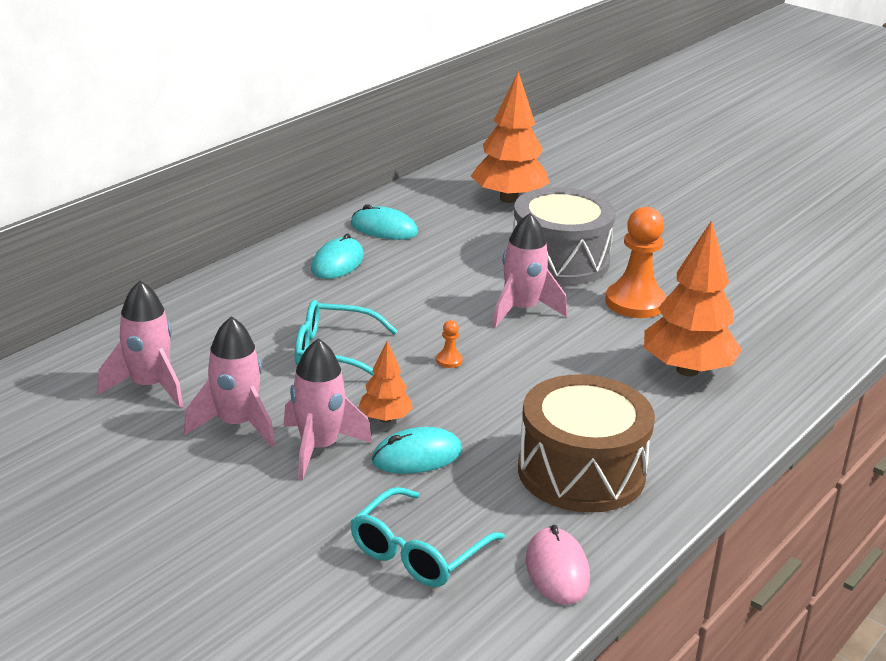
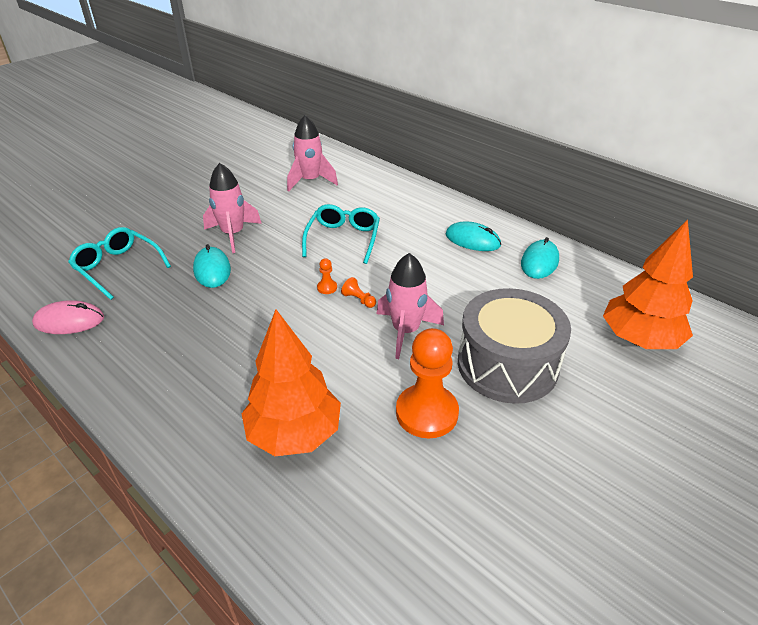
camera: 95 degrees right, 10 degrees up
(236, 425) = (265, 208): pink rocket -> none
(385, 419) = (258, 258): orange tree -> none
(470, 338) = (359, 300): none -> orange pawn
(581, 472) = (165, 343): brown drum -> none

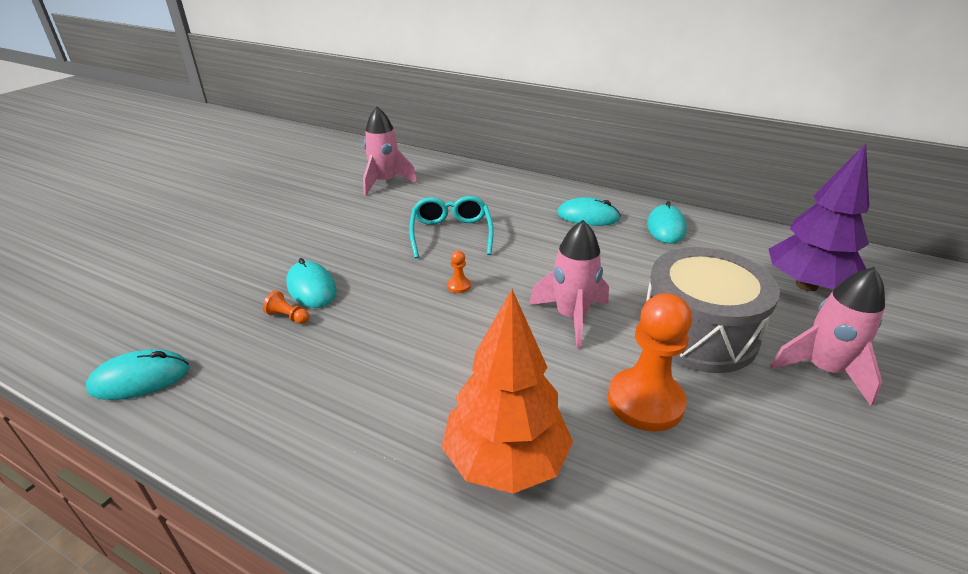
camera: 15 degrees left, 5 degrees down
(69, 321) = (140, 378): pink mouse -> turquoise mouse
(118, 267) = (186, 303): turquoise glasses -> none
(233, 234) = (320, 246): pink rocket -> pink rocket (823, 370)
(359, 300) = (501, 293): orange pawn -> orange pawn (288, 317)
(639, 340) = (806, 285): orange tree -> purple tree

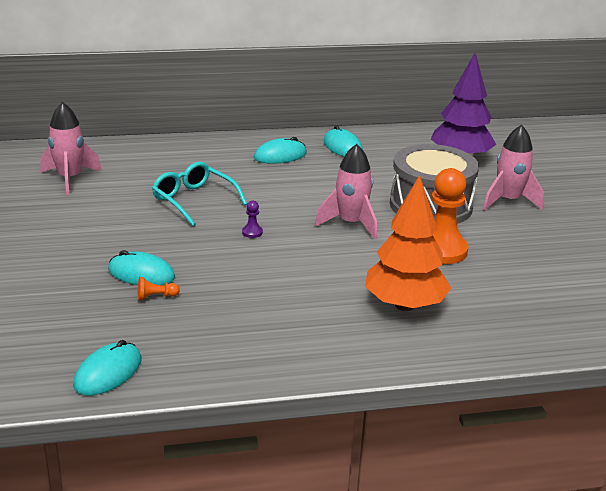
camera: 40 degrees left, 5 degrees down
(459, 286) = (252, 232): orange pawn -> purple pawn

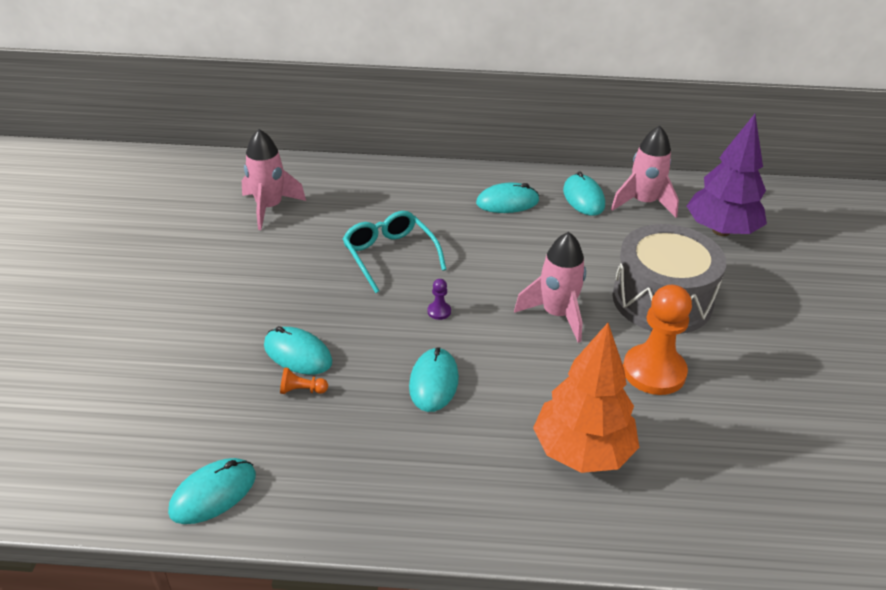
camera: 15 degrees right, 10 degrees up
(267, 278) = (433, 382): none -> turquoise mouse
(508, 201) = (761, 305): pink rocket -> pink rocket (643, 203)

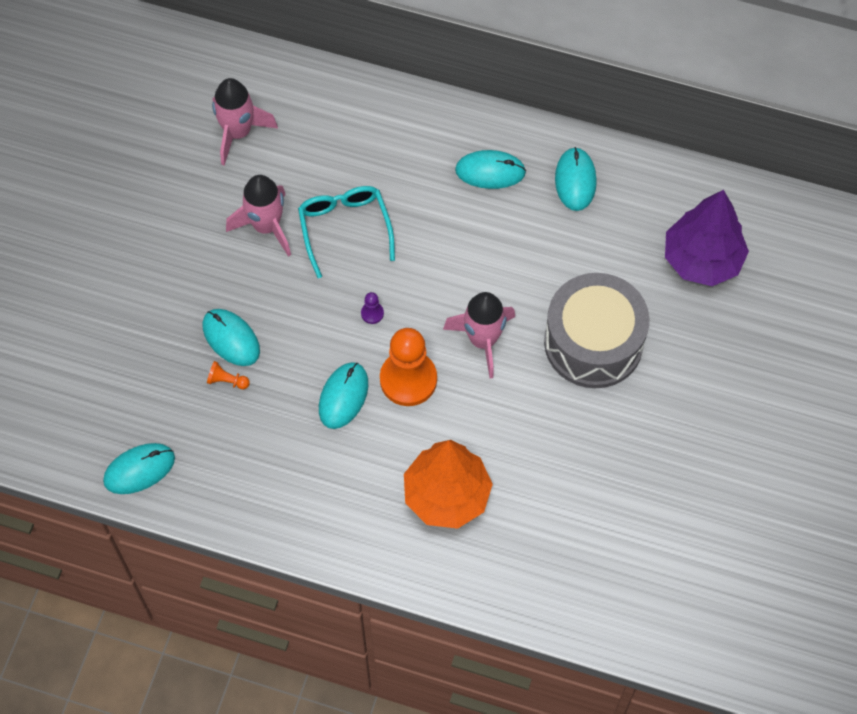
camera: 15 degrees right, 25 degrees up
(643, 203) = (638, 201): pink rocket -> pink rocket (266, 226)
(654, 371) = (545, 426): orange pawn -> orange pawn (408, 379)

